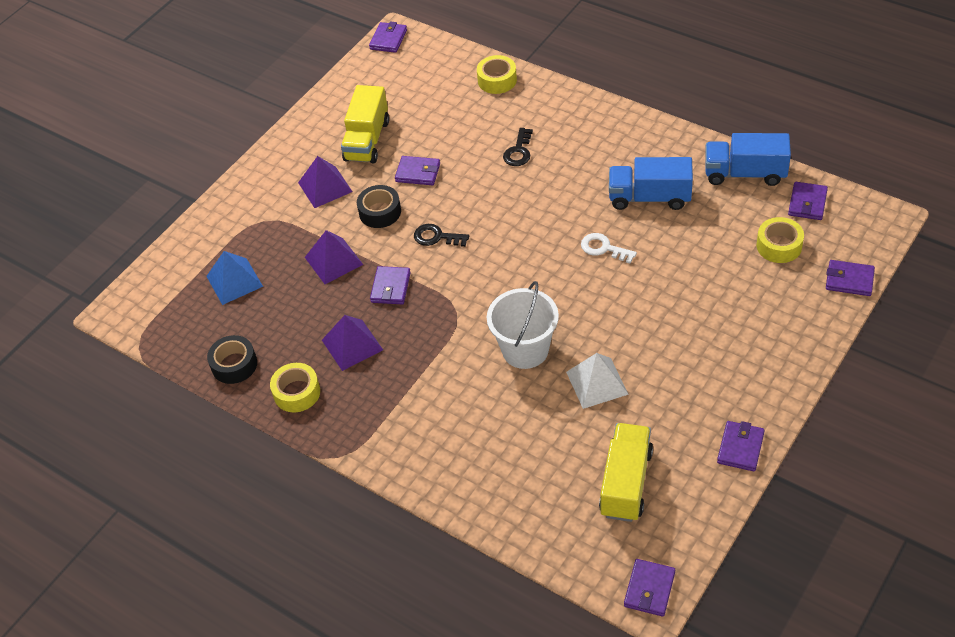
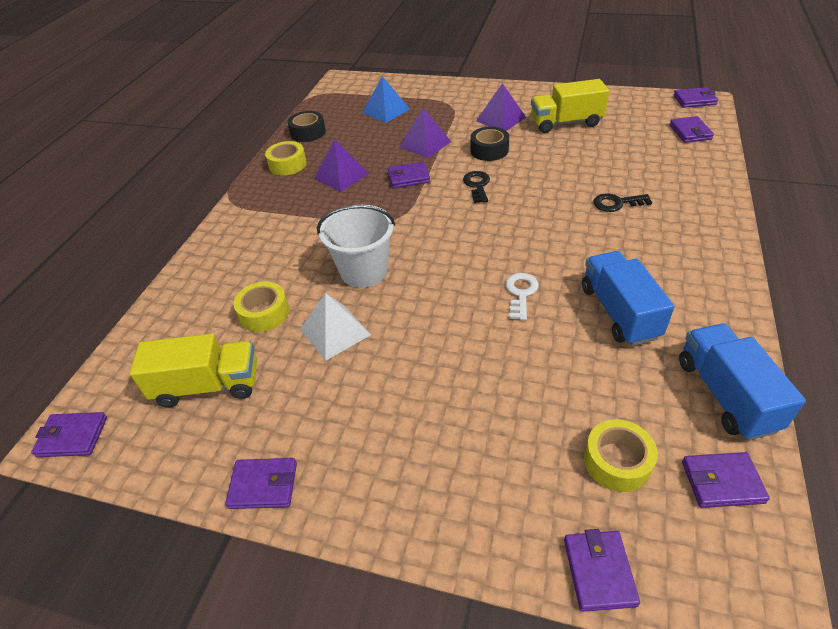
camera: 70 degrees right, 5 degrees down
(418, 173) = (547, 156): purple wallet -> purple wallet (690, 132)
(497, 80) = (701, 166): yellow tape -> yellow tape (264, 313)

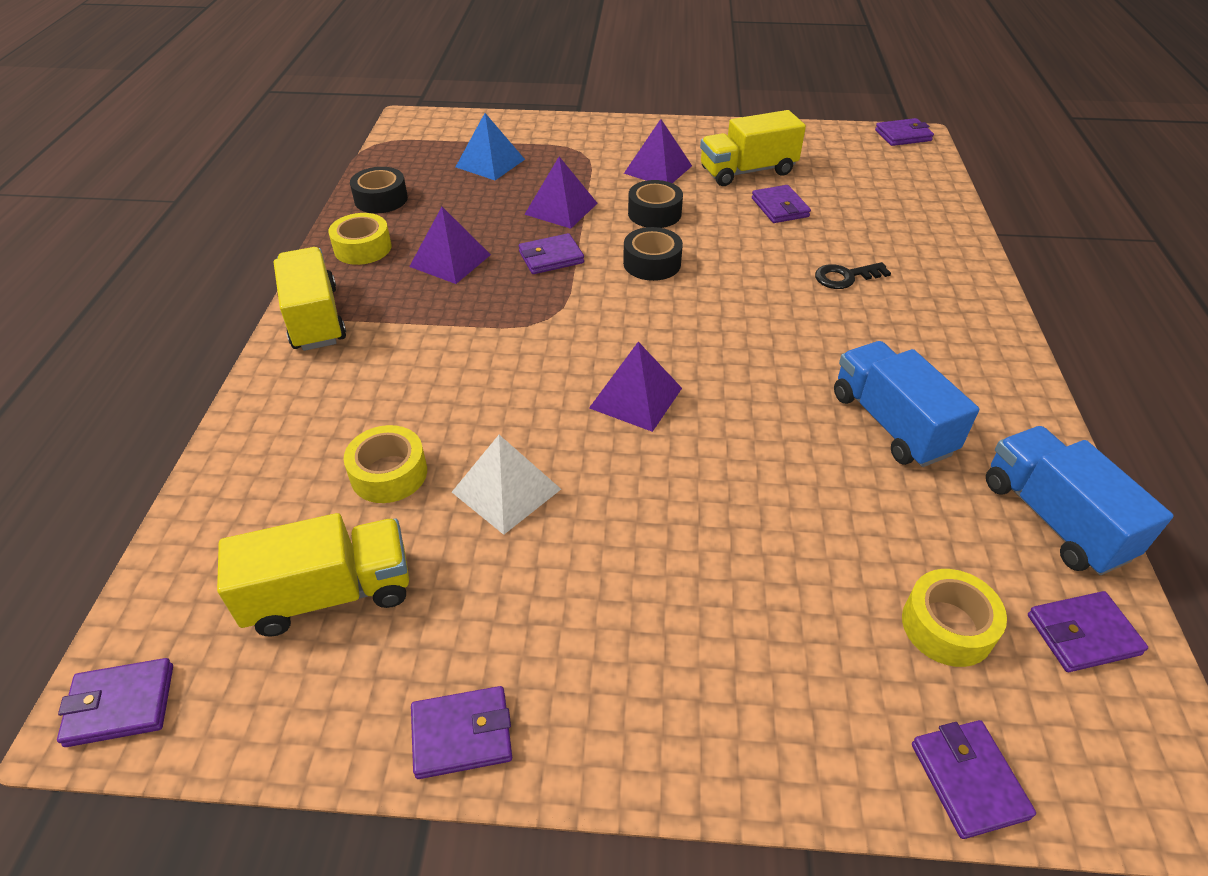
camera: 15 degrees left, 0 degrees up
(246, 209) = (315, 319): none -> yellow truck
(364, 271) = (524, 397): white bucket -> none
(439, 278) = (636, 397): none -> purple pyramid
(477, 185) = (652, 263): black key -> black tape
(520, 293) = (755, 409): white key -> none
(690, 132) = (910, 178): purple wallet -> purple wallet (780, 207)

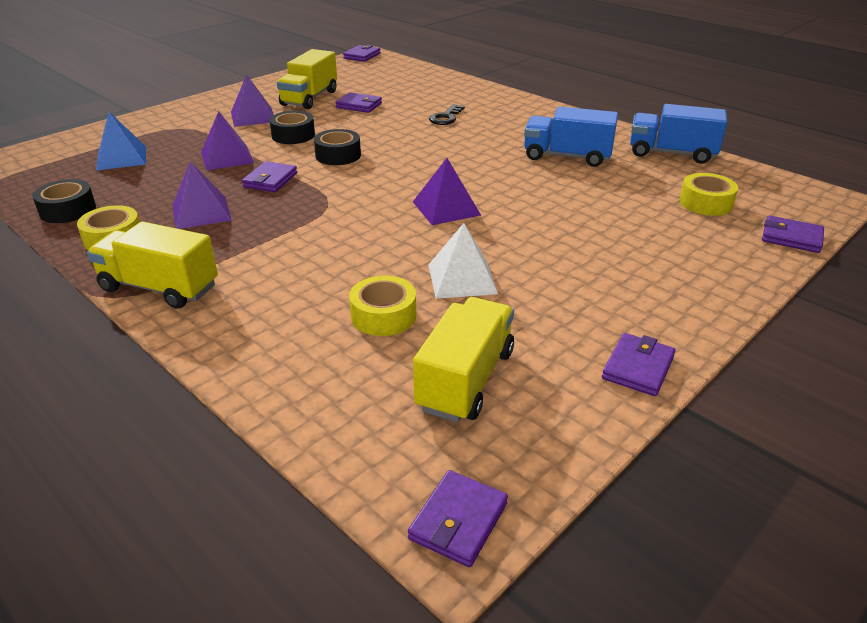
camera: 50 degrees left, 10 degrees down
(1082, 634) = (739, 179): purple wallet -> none

